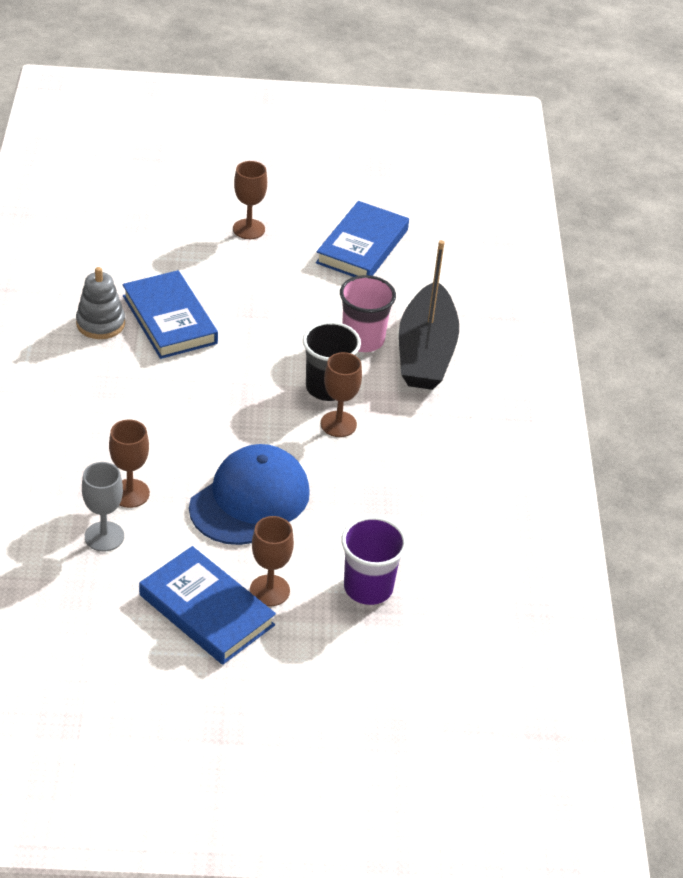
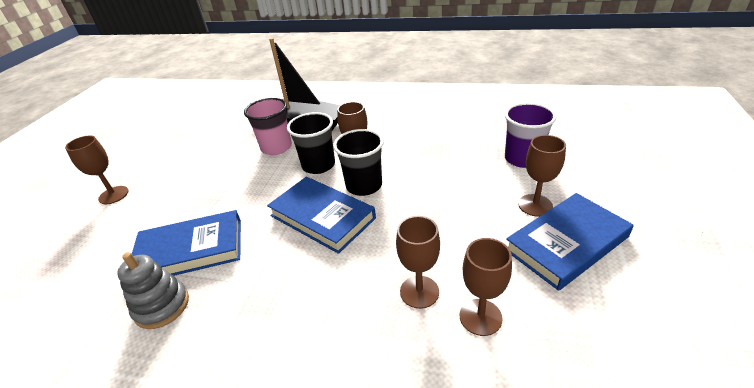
camera: 70 degrees left, 5 degrees down
(104, 536) = (480, 317): grey goblet -> brown goblet
(250, 499) = (433, 210): blue cap -> none
(290, 435) = (364, 186): none -> black cup
(362, 246) = (181, 142): blue book -> blue book (322, 217)

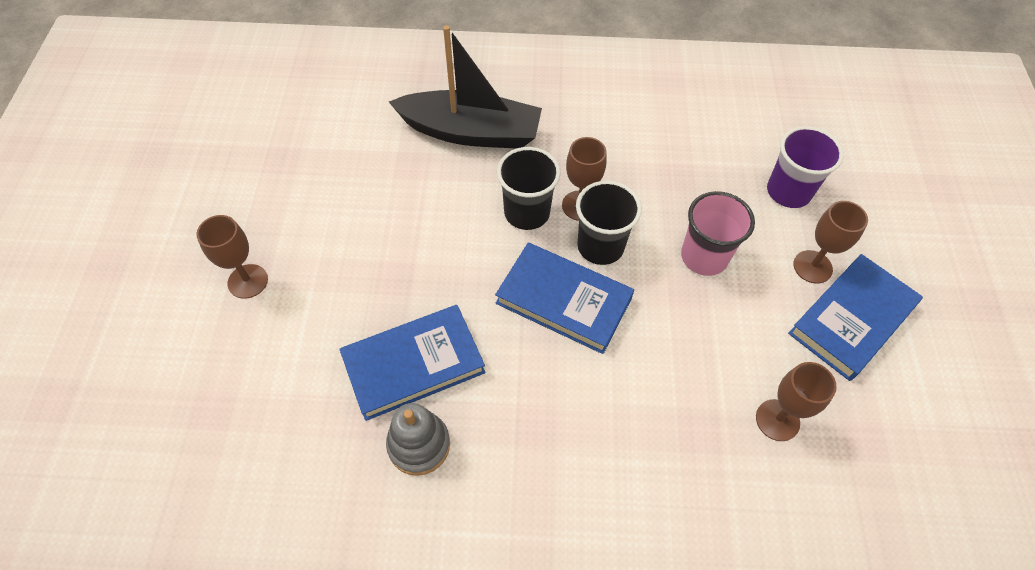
camera: 15 degrees left, 20 degrees up
(276, 147) = (452, 180): pink cup -> pink cup (704, 257)
(419, 292) = (708, 396): brown goblet -> none

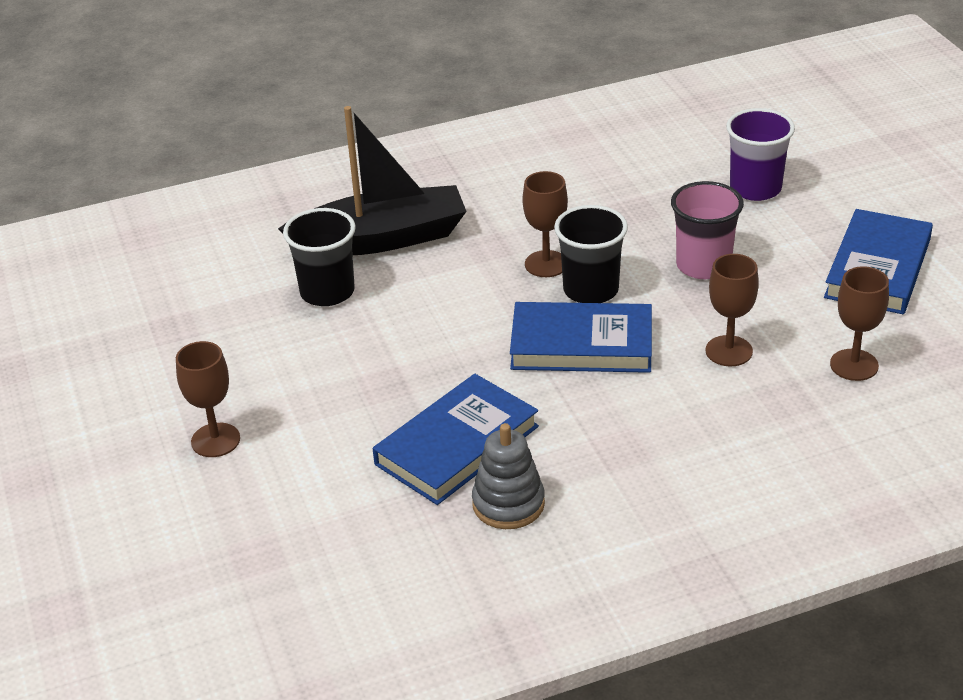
camera: 20 degrees left, 20 degrees down
(527, 213) = (492, 287): black cup -> black cup (327, 292)
(812, 267) = (816, 240): brown goblet -> brown goblet (729, 351)

